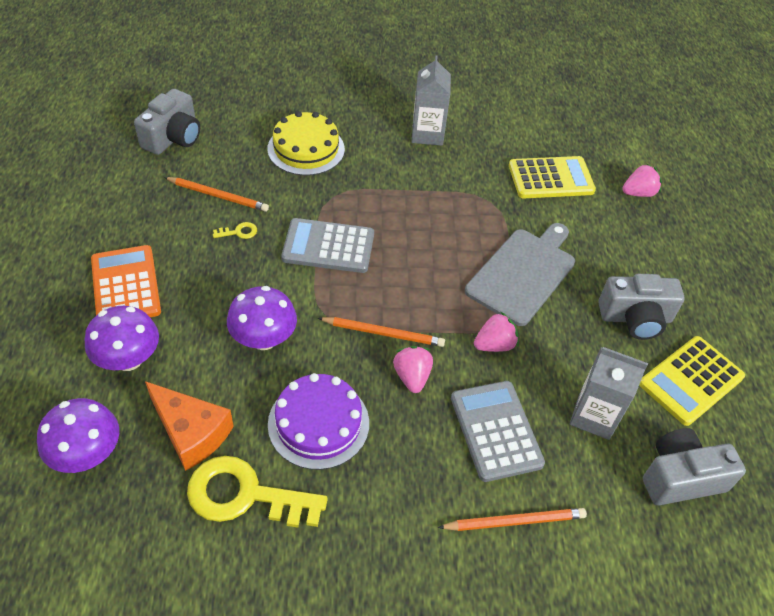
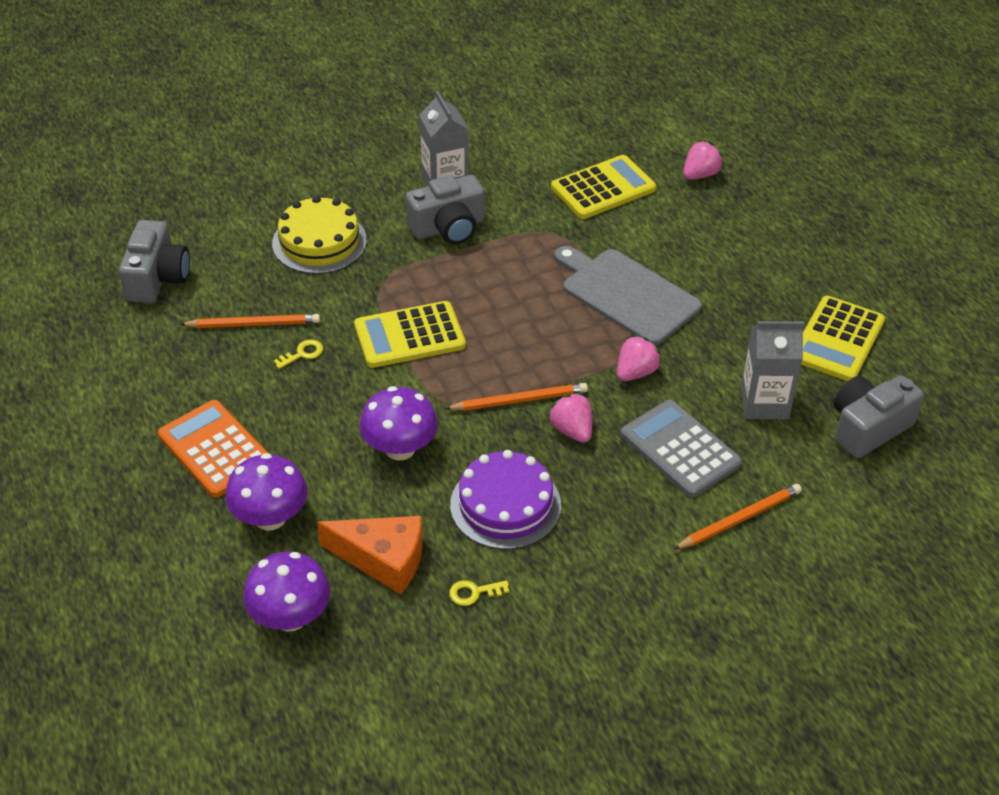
camera: 20 degrees left, 5 degrees down
(245, 495) = (474, 593): yellow key -> yellow key, size x0.40
(328, 246) = (409, 336): grey calculator -> yellow calculator
(523, 273) = (626, 294): grey cutting board -> grey cutting board turned 60 degrees counterclockwise
(635, 318) = (758, 300): grey camera -> grey camera (448, 228)

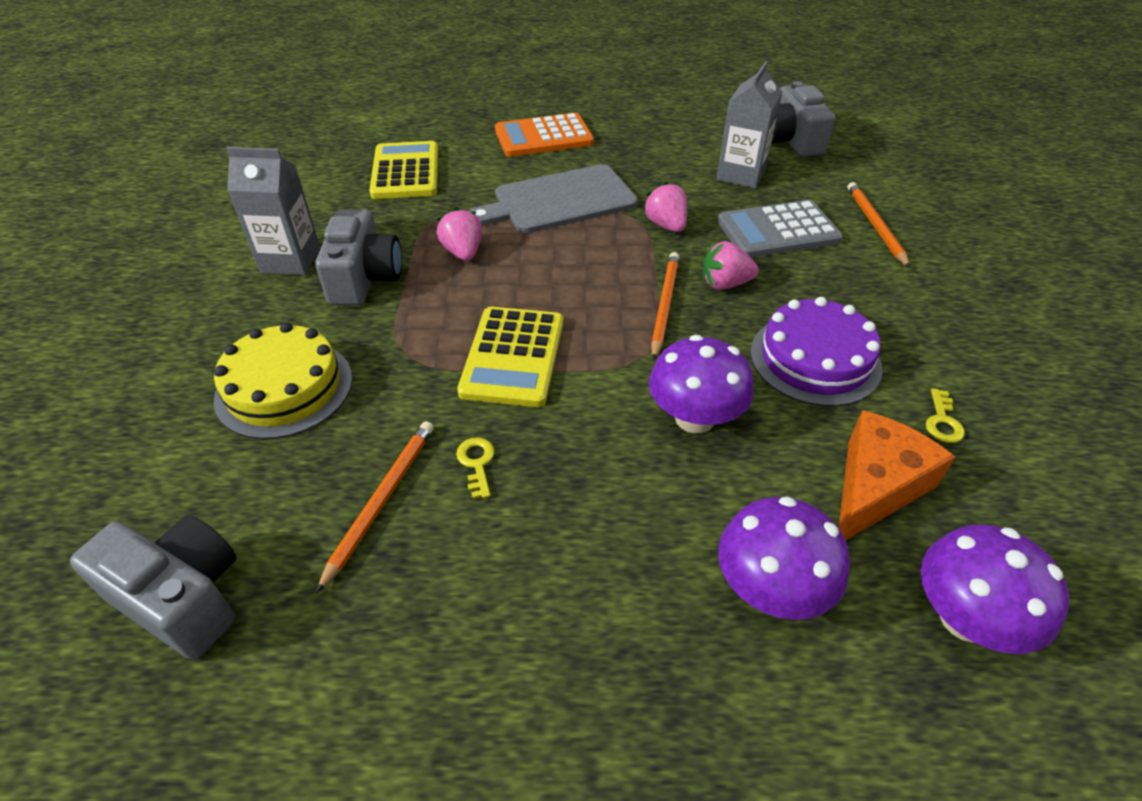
camera: 65 degrees left, 0 degrees up
(215, 449) = (607, 622): orange calculator -> orange calculator (543, 137)
(700, 175) = (440, 122): pink strawberry -> pink strawberry (463, 252)
(837, 340) = (686, 124): yellow calculator -> none

